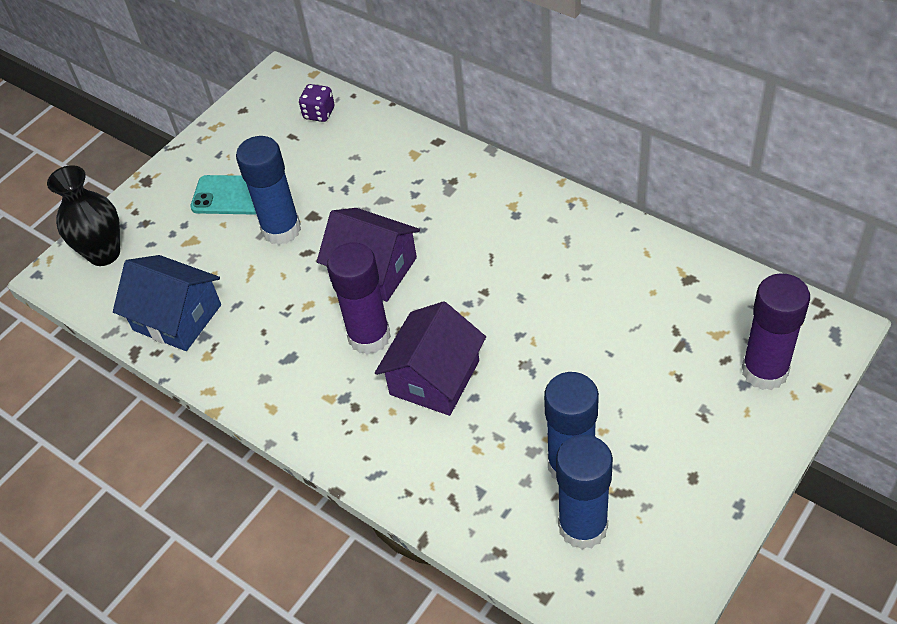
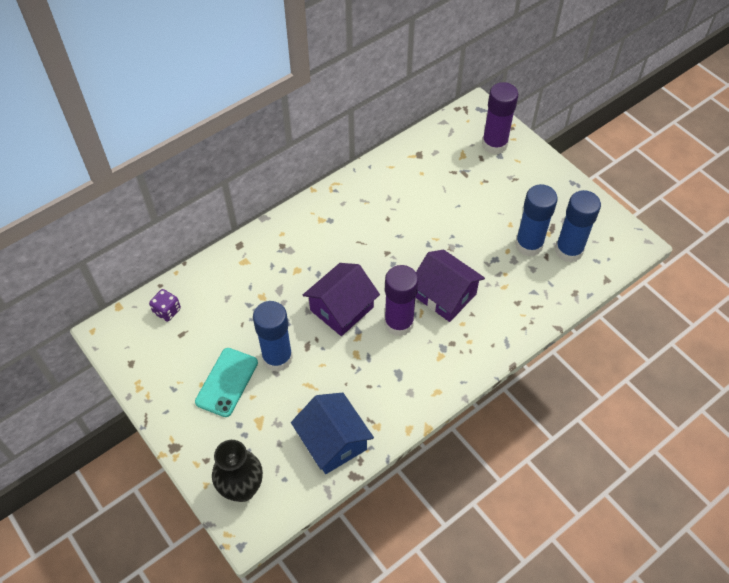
camera: 80 degrees left, 5 degrees up
(177, 317) = (333, 441): blue house -> blue house turned 75 degrees counterclockwise

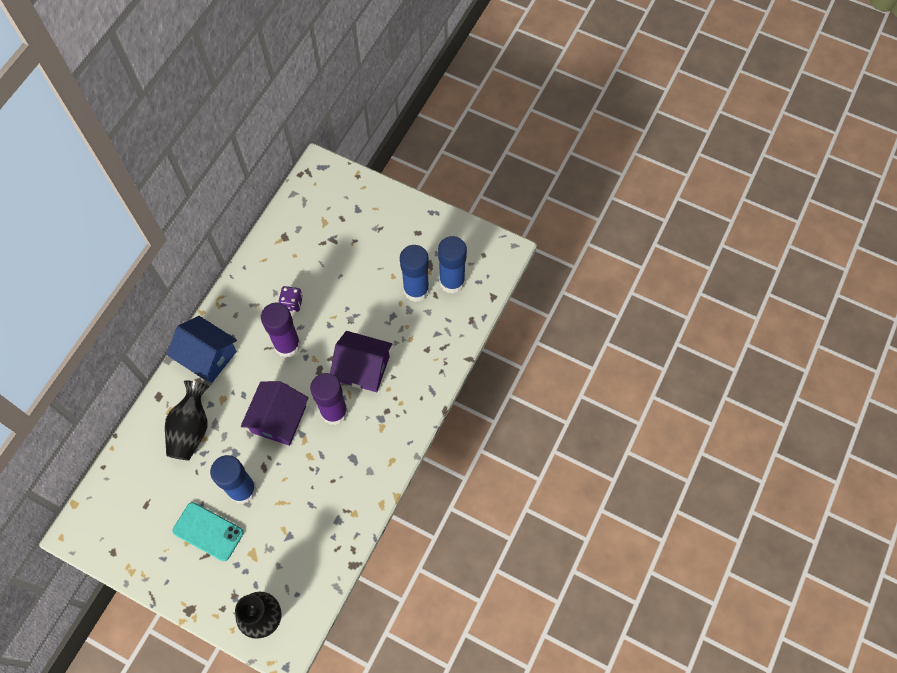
camera: 25 degrees left, 10 degrees up
(167, 311) = (122, 489): purple dice -> purple dice (292, 303)
(227, 382) = (208, 531): turquoise phone -> turquoise phone turned 60 degrees counterclockwise
(255, 284) = (191, 429): none -> black vase
(333, 441) = (323, 543): blue house -> blue house (207, 356)
(494, 144) = (348, 200): purple glue stick -> purple glue stick (287, 345)

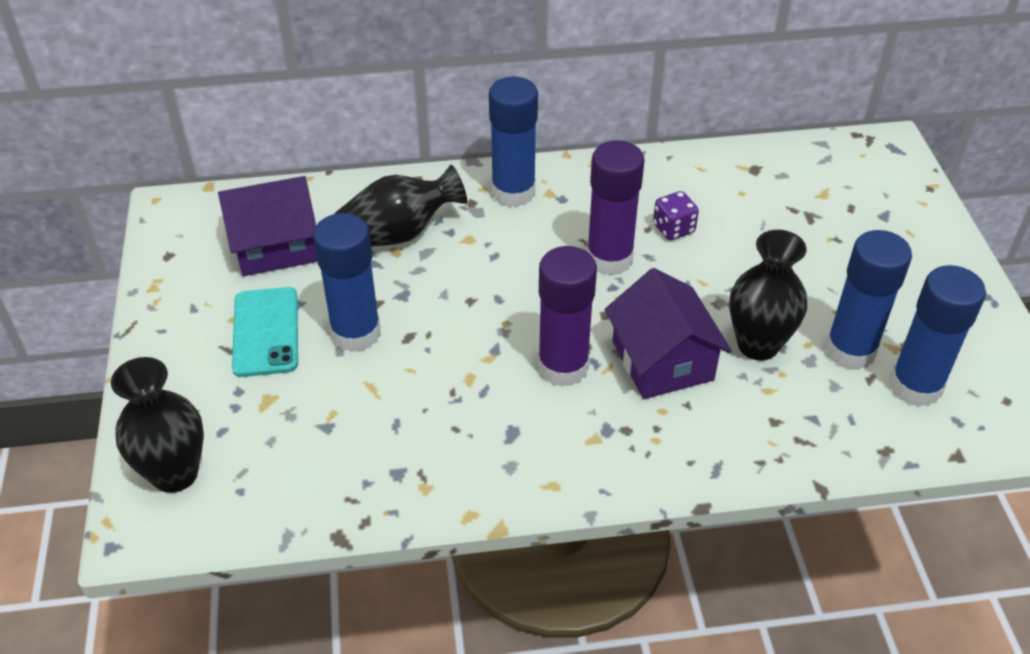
camera: 55 degrees right, 20 degrees down
(207, 356) = (513, 192): blue house -> blue glue stick
(279, 419) = (494, 312): purple house -> purple house (275, 246)
(385, 323) = (758, 345): none -> black vase

